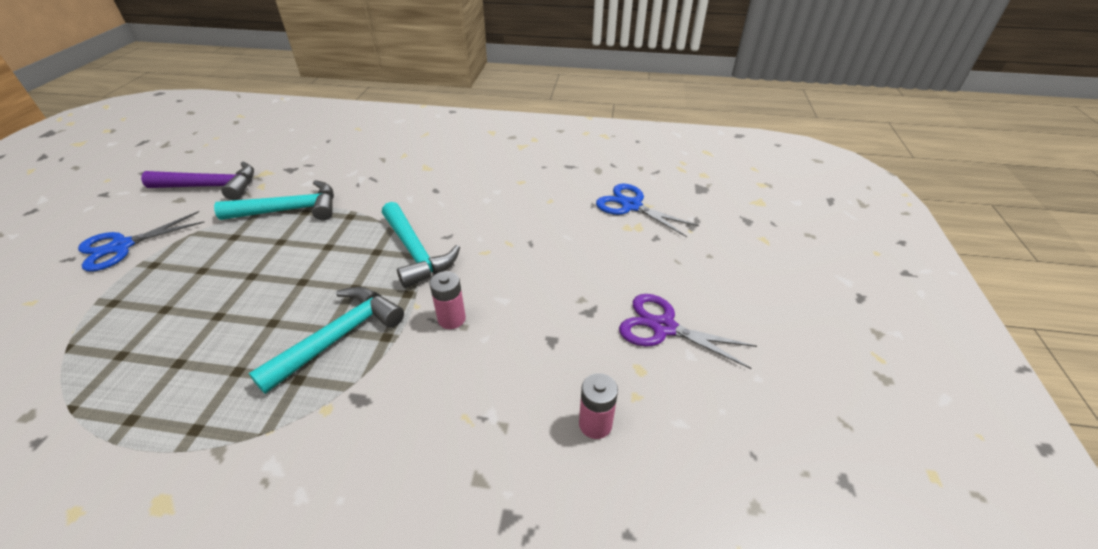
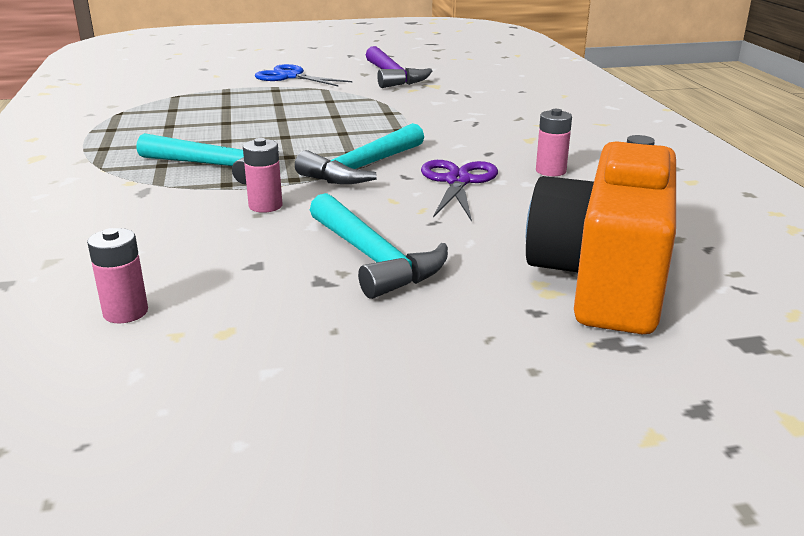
camera: 70 degrees right, 15 degrees down
(290, 210) = (385, 107): turquoise hammer -> turquoise hammer (374, 259)
(486, 177) = (550, 171): none -> pink battery
(631, 206) = (603, 279): blue scissors -> orange camera
(663, 327) = (317, 341): purple scissors -> purple scissors (458, 181)

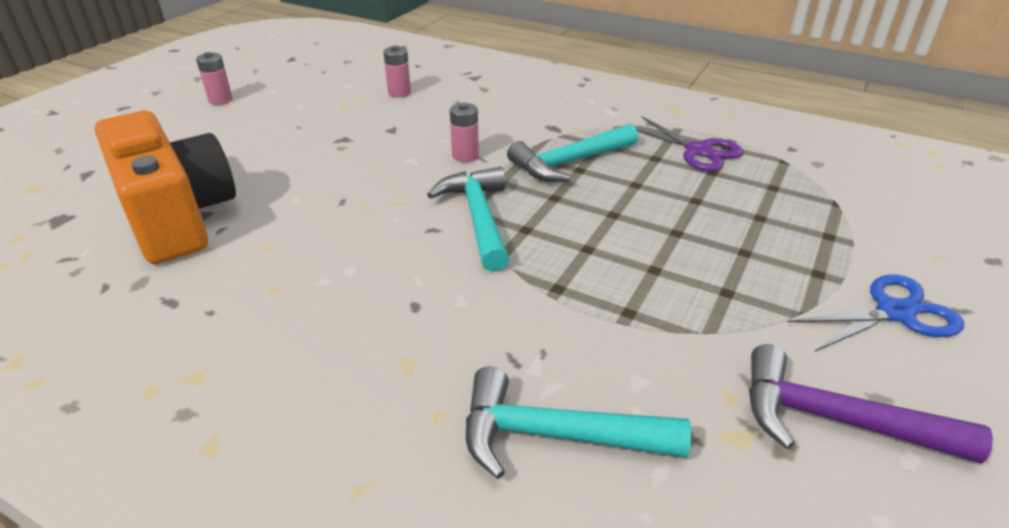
camera: 130 degrees right, 10 degrees up
(374, 259) = (336, 161): turquoise hammer -> turquoise hammer (554, 435)
(458, 181) = (383, 248): purple scissors -> purple scissors (698, 151)
(550, 171) = (319, 313): pink battery -> pink battery (220, 100)

